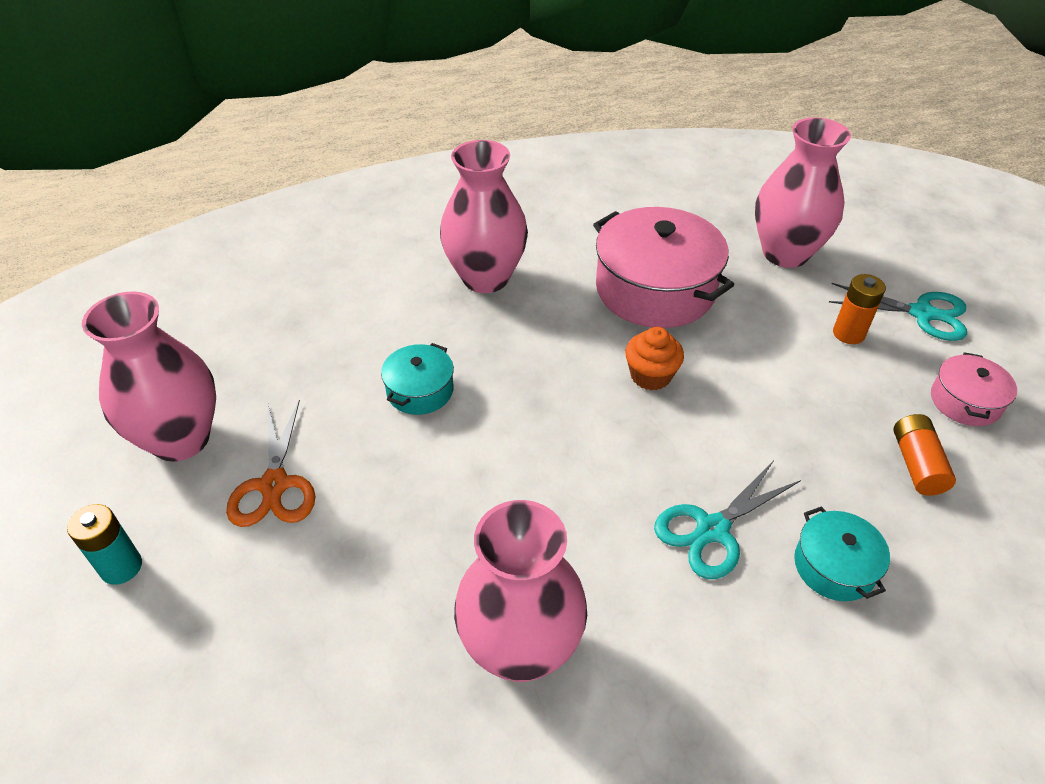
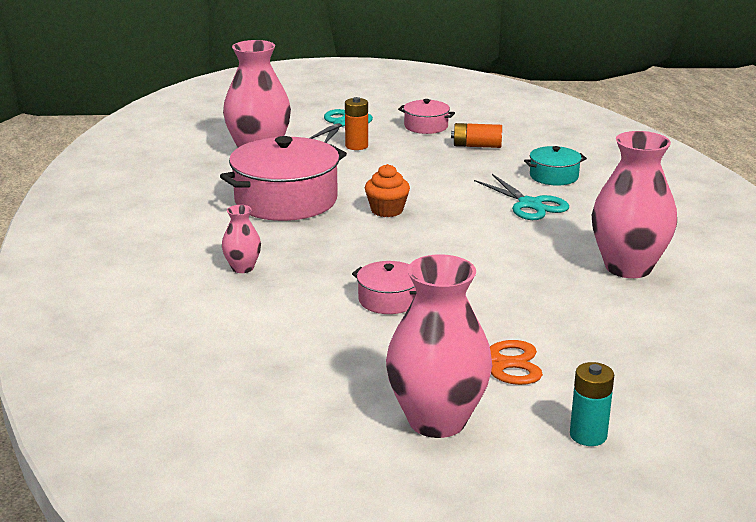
camera: 85 degrees left, 20 degrees down
(420, 390) = (388, 300): turquoise pot -> pink pot
(485, 278) = (242, 268): pink vase -> pink vase, size x0.47

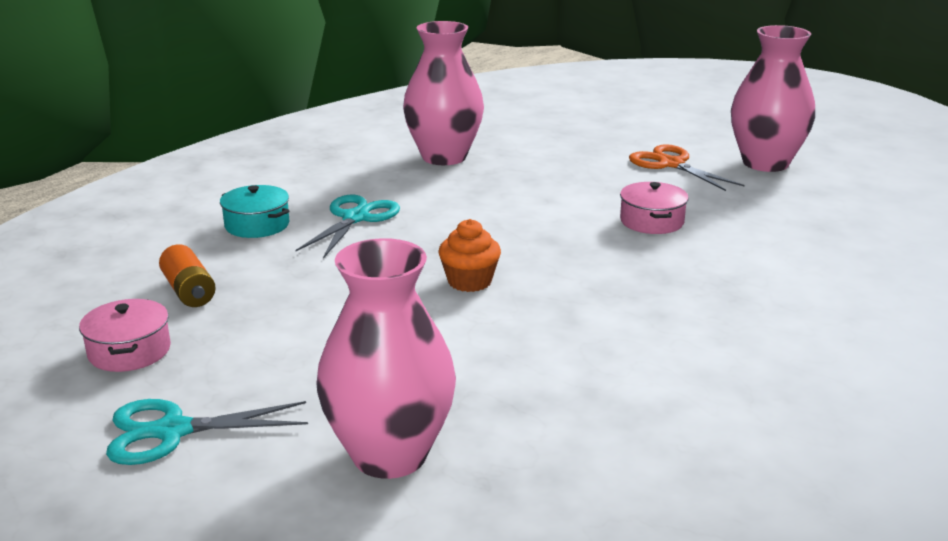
camera: 125 degrees left, 0 degrees up
(242, 268) = (721, 306): pink vase -> none
(286, 200) = (530, 353): pink pot -> none
(356, 146) = (272, 377): orange battery -> none
(588, 435) = (696, 127): turquoise battery -> none

